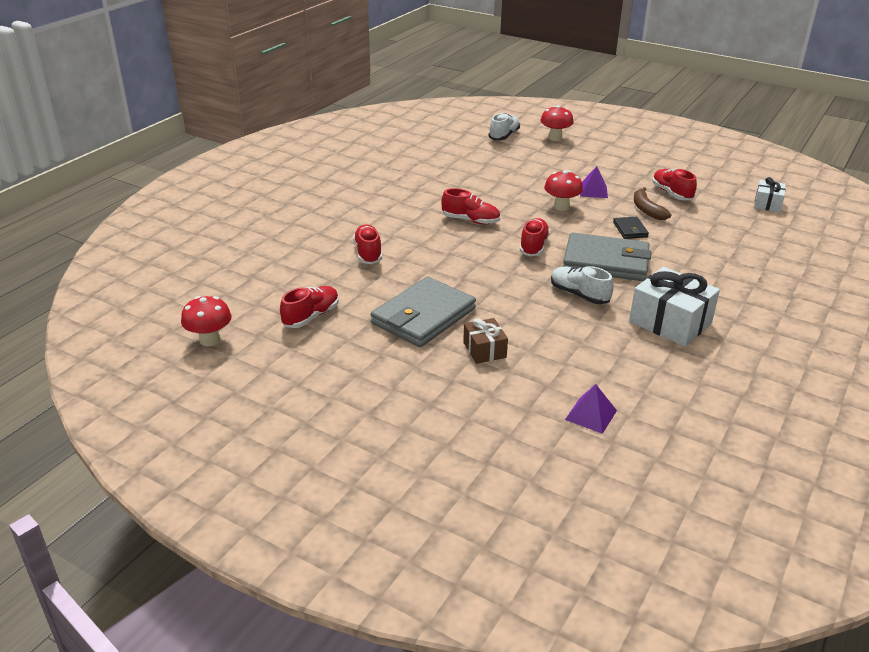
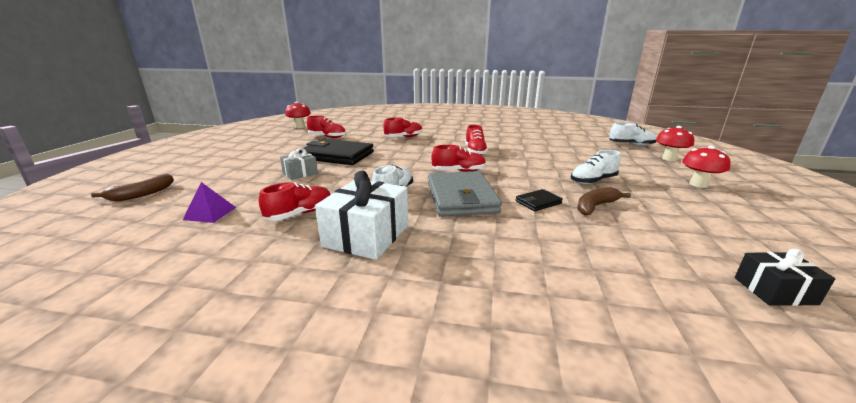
camera: 70 degrees right, 10 degrees down
(423, 316) = (337, 155): grey wallet -> black wallet
(484, 350) = (300, 173): brown gift -> grey gift
(503, 482) = (142, 194): none -> brown banana
(561, 207) = (540, 173): red mushroom -> red mushroom (698, 184)
(593, 191) = (593, 181): purple pyramid -> white shoe
(671, 193) = (661, 216): red shoe -> red shoe (300, 214)
(767, 204) = (774, 291): white gift -> black gift

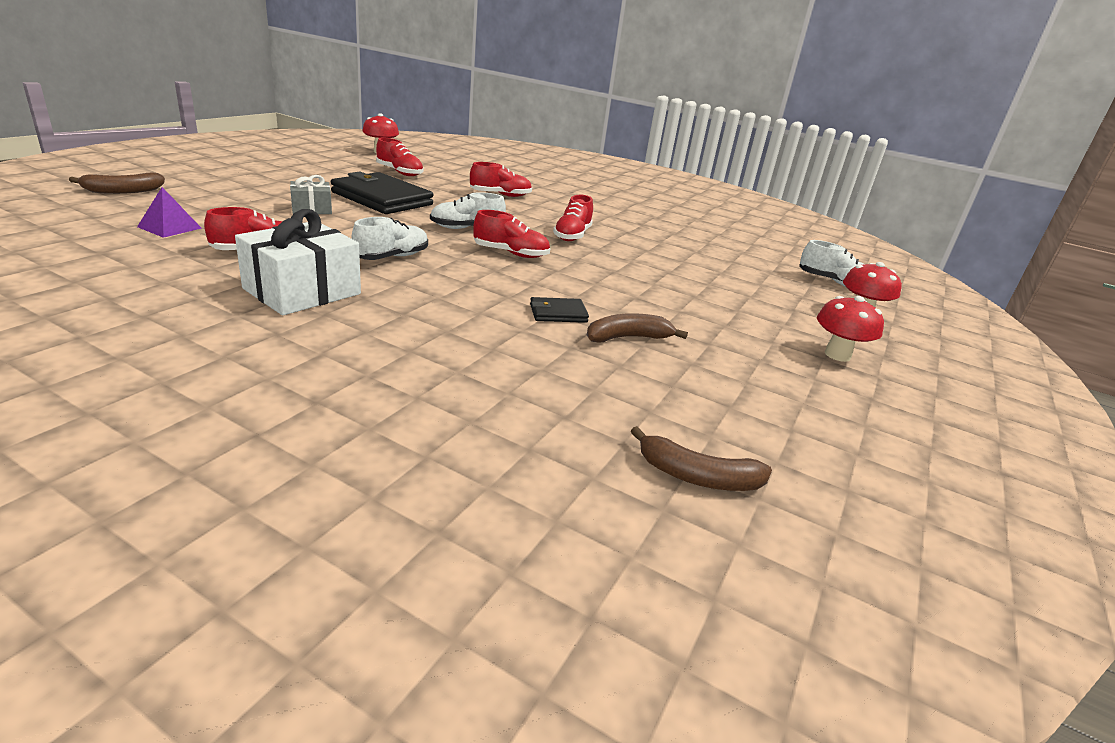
camera: 15 degrees right, 5 degrees up
(461, 197) = (467, 283): grey wallet -> none
(593, 181) = (680, 310): white shoe -> white shoe (466, 228)
(774, 291) = (697, 476): black gift -> brown banana

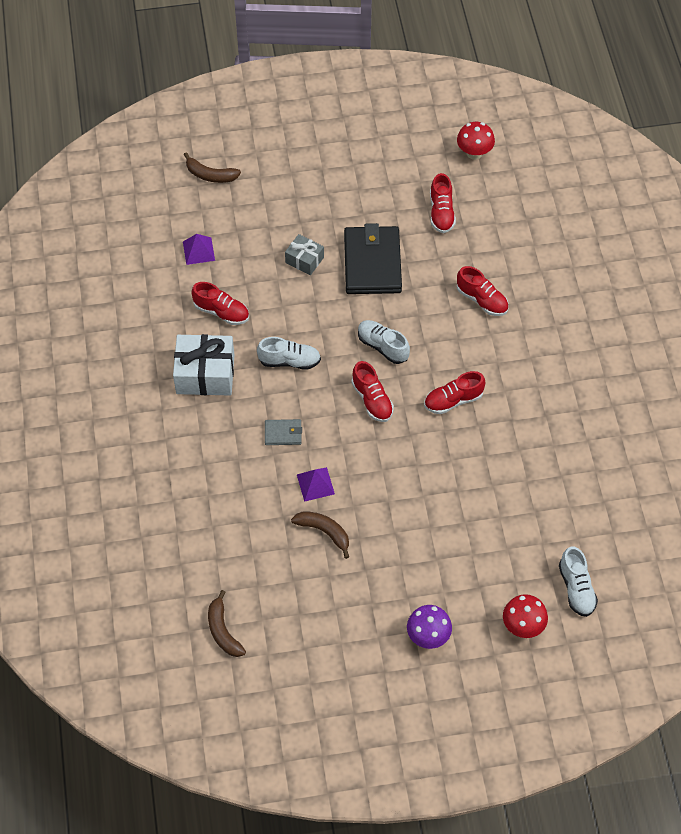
camera: 55 degrees right, 30 degrees up
(465, 297) = (283, 433): none -> grey wallet
(558, 313) = (315, 484): black wallet -> purple pyramid
(837, 355) = (428, 636): red mushroom -> purple mushroom

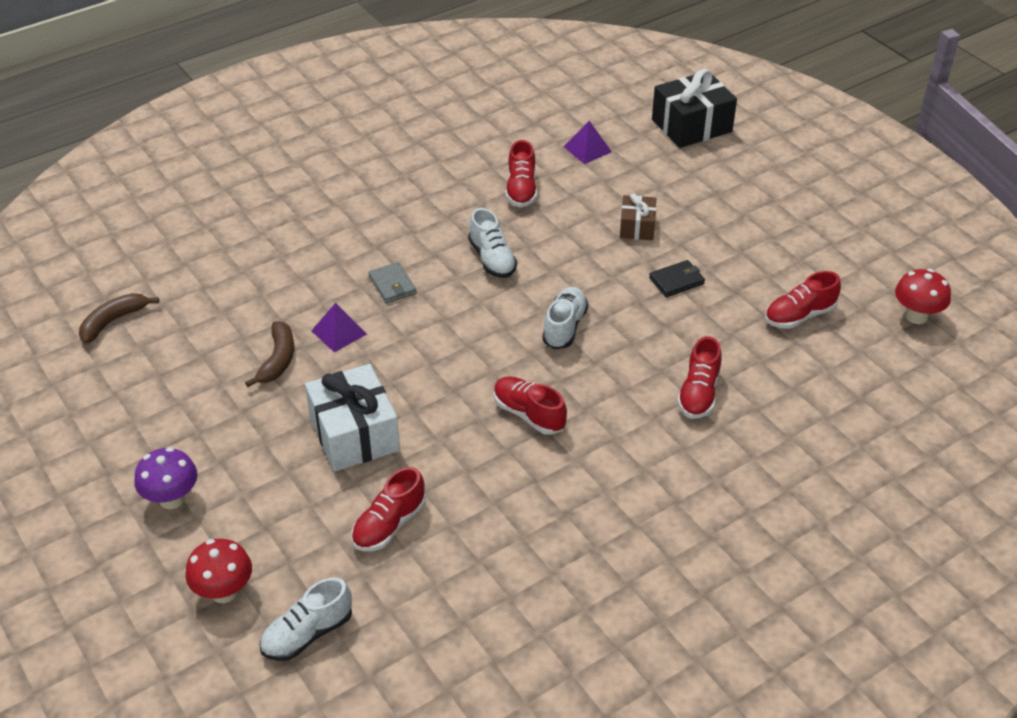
camera: 65 degrees right, 15 degrees down
(205, 374) = (433, 204): white gift -> white gift (354, 434)
(210, 175) = (691, 126): brown banana -> black gift
(304, 260) = (637, 227): grey gift -> brown gift
(372, 263) = (676, 281): black wallet -> black wallet, size x0.46
(372, 400) = (483, 342): red shoe -> red shoe (389, 525)

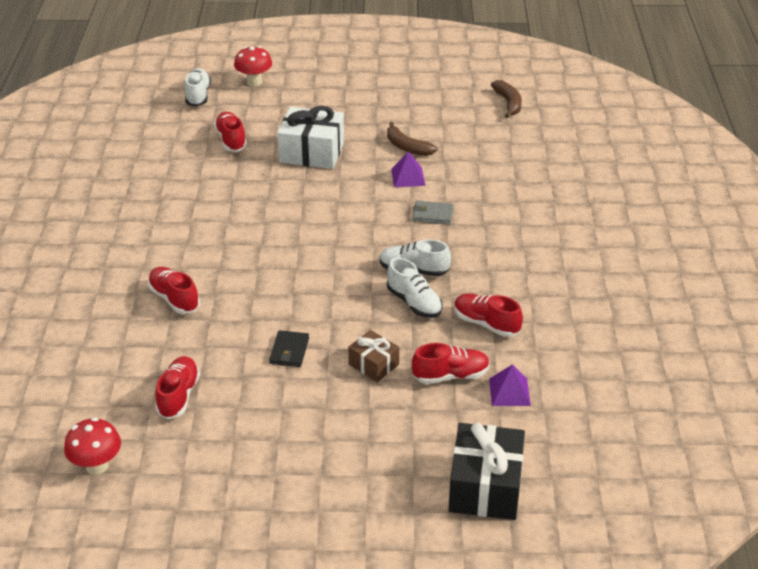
camera: 125 degrees right, 5 degrees down
(171, 499) = (335, 84): purple mushroom -> none
(529, 414) = (247, 220): red shoe -> red shoe (450, 375)
(564, 327) = (305, 271): white shoe -> white shoe (414, 302)

